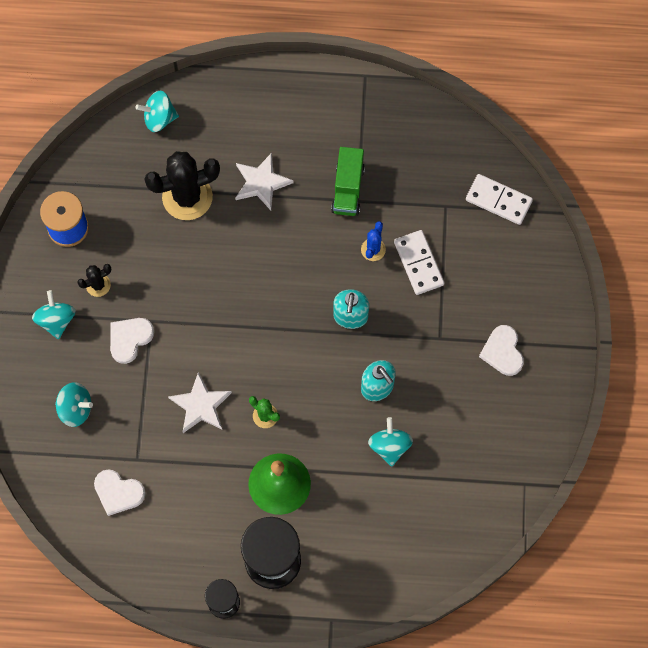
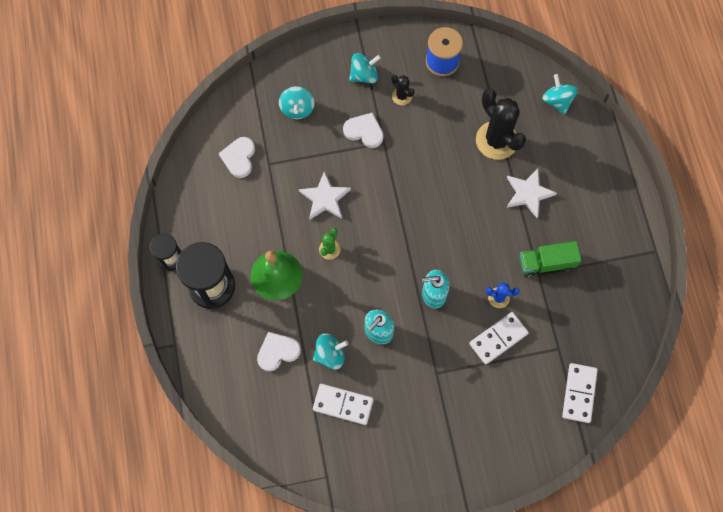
camera: 75 degrees right, 0 degrees up
(450, 446) = (343, 405): none -> white domino
(502, 352) = (440, 430): white heart -> white heart (277, 352)

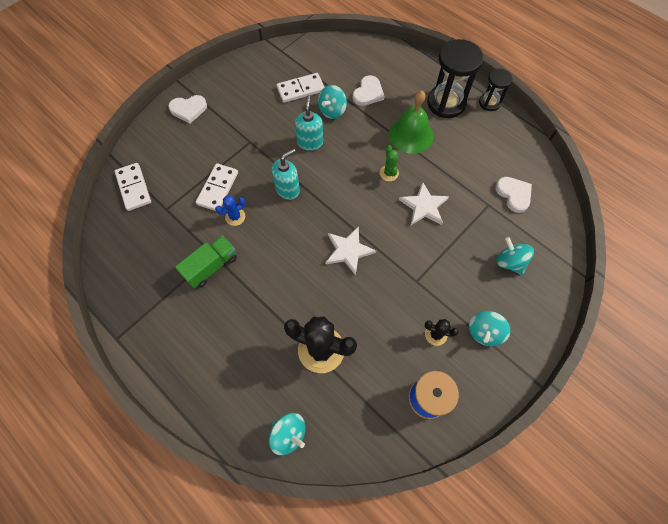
camera: 145 degrees right, 5 degrees down
(364, 131) = (440, 280): white heart -> white heart (188, 109)
(528, 193) = (261, 317): white star -> white star (348, 251)

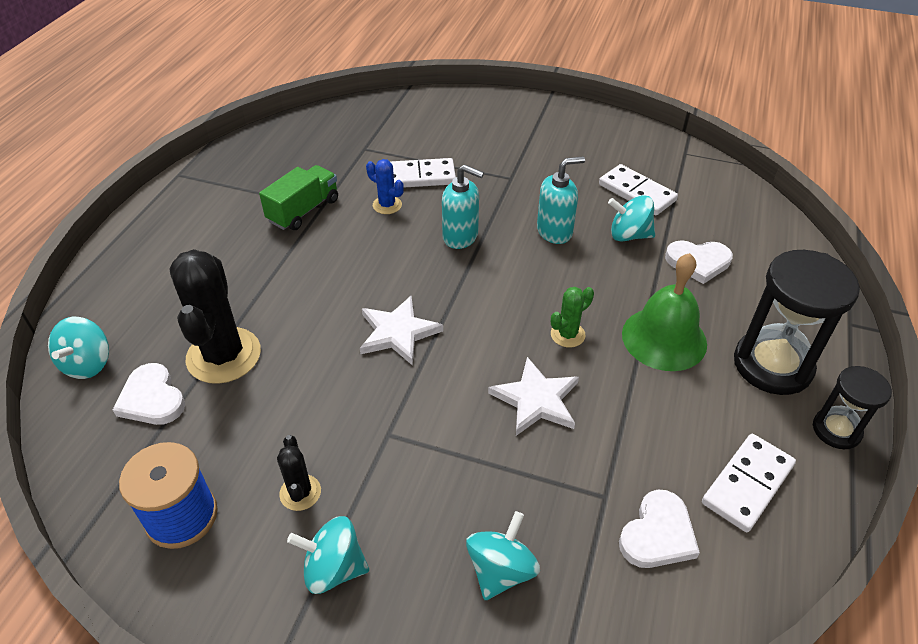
camera: 65 degrees right, 20 degrees down
(134, 188) = (377, 116): white domino -> white domino (747, 484)
(188, 109) = (517, 114): white heart -> white heart (152, 398)
(211, 267) = (303, 210): green truck -> green truck turned 75 degrees counterclockwise

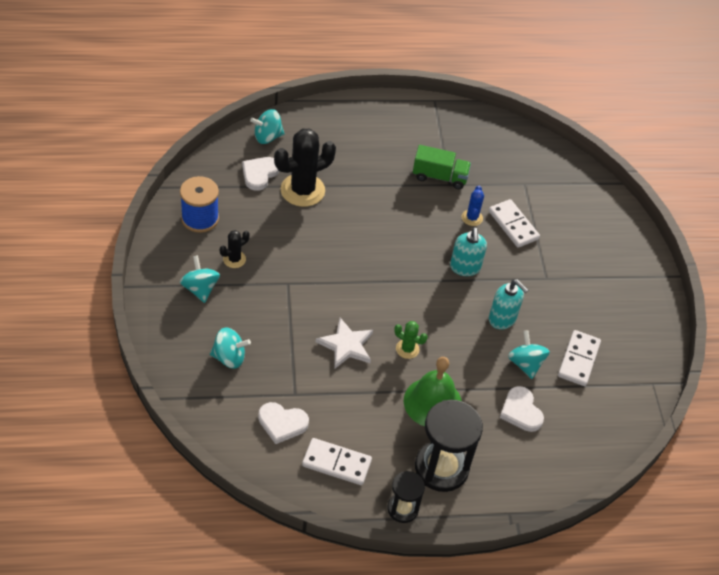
camera: 60 degrees right, 5 degrees up
(398, 332) = (362, 263): white star -> none

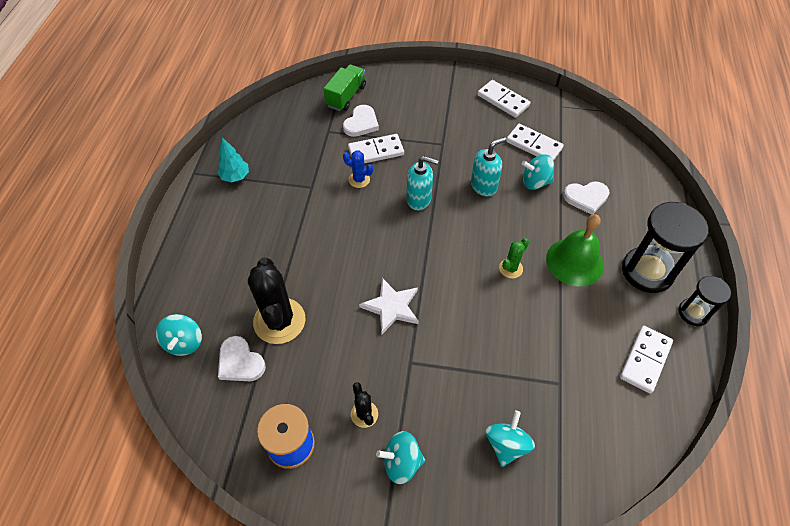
camera: 70 degrees left, 5 degrees up
(282, 423) = (597, 403): white heart -> white heart (361, 123)
(346, 345) = (501, 321): white star -> white star (391, 307)
(439, 177) = (299, 193): green truck -> green truck (346, 96)
(441, 129) = (235, 177): none -> turquoise tree
(635, 326) = (503, 100): none -> white domino

